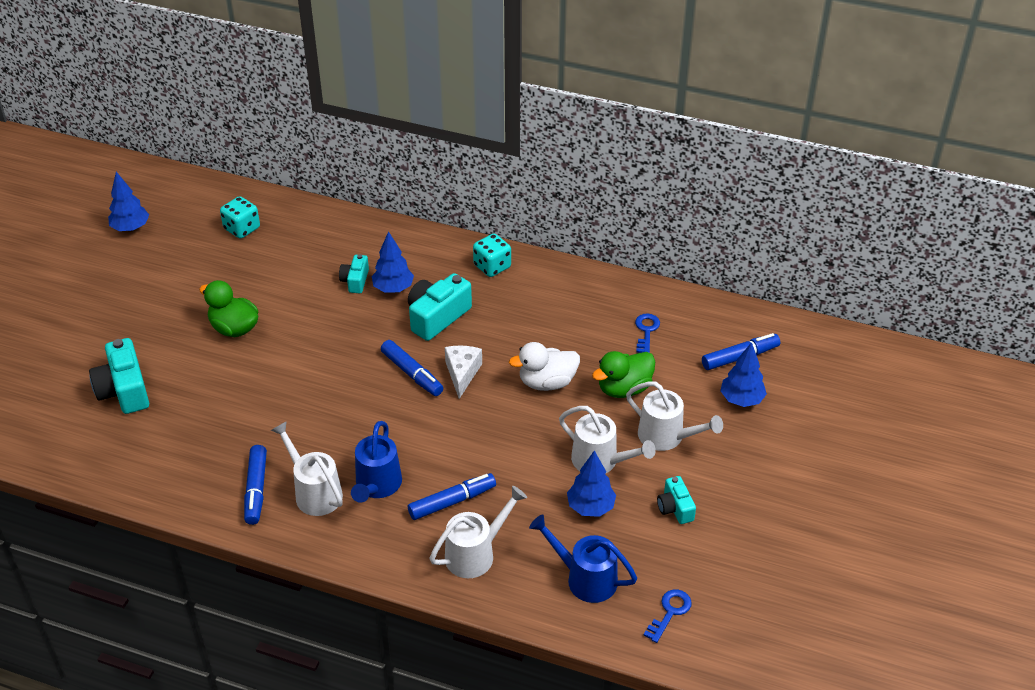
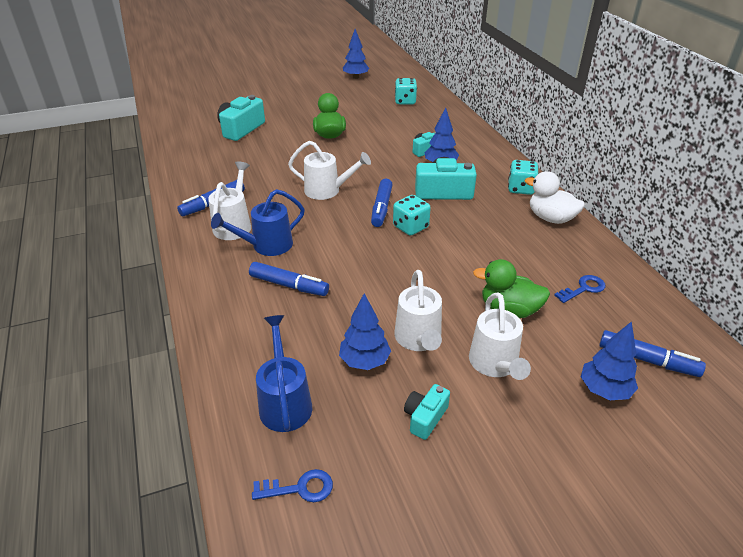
camera: 50 degrees right, 5 degrees down
(462, 373) = (410, 227): white cheese -> turquoise dice
(476, 553) = (251, 324): white watering can -> white watering can (328, 190)
(547, 382) = (457, 268): white duck -> white duck (550, 218)

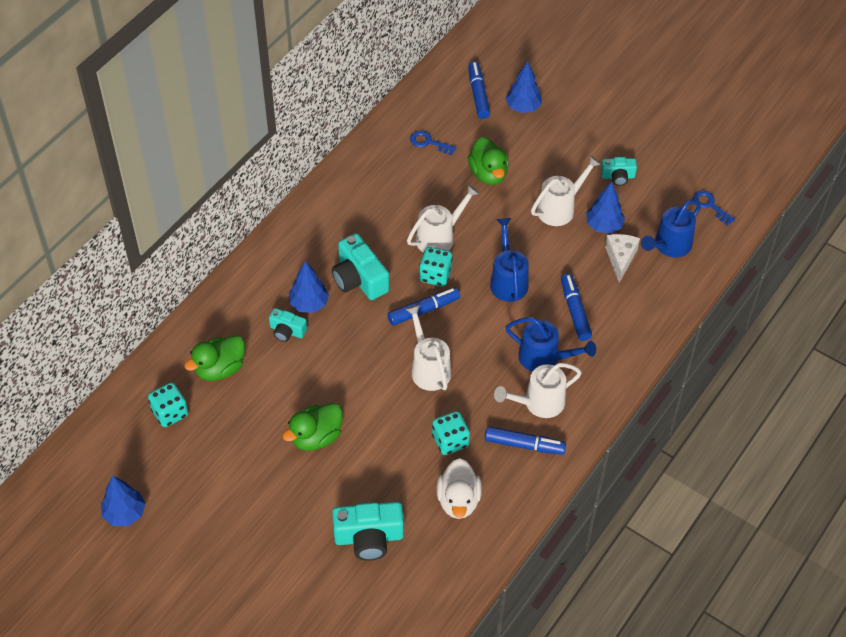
camera: 125 degrees left, 15 degrees up
(311, 350) = (620, 258): none -> white cheese
(365, 262) = (508, 280): none -> blue watering can
(420, 122) = (220, 369): none -> green duck
(495, 365) = (547, 161): white watering can -> white watering can (440, 237)
(520, 189) = (309, 226): turquoise dice -> turquoise dice (450, 441)
(550, 218) = (345, 189): white duck -> white duck (458, 500)

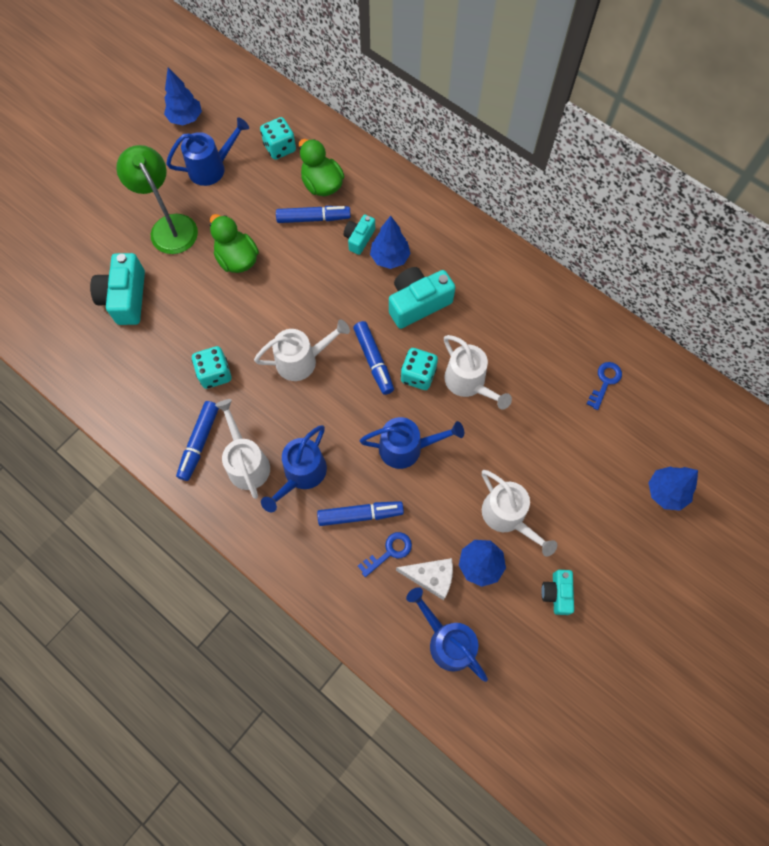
camera: 95 degrees right, 15 degrees up
(196, 476) = (212, 168): none -> blue watering can
(276, 508) = (169, 226): none -> green lamp
(458, 500) = (148, 376): white duck -> none
(478, 94) = (683, 442): blue marker -> blue marker (313, 218)
(488, 174) = (559, 442): green duck -> none
(710, 205) = (509, 706): blue key -> blue key (389, 552)

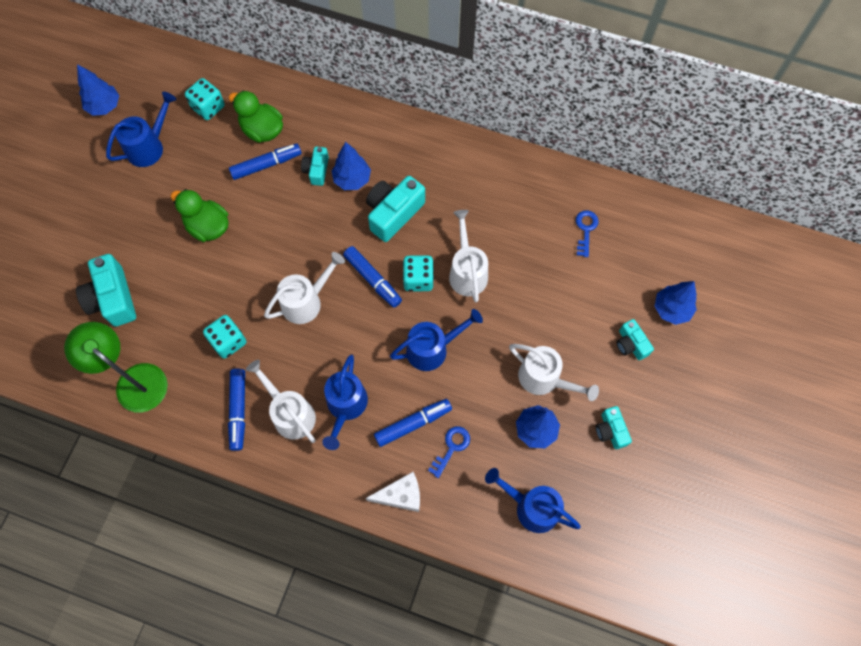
camera: 20 degrees left, 0 degrees up
(169, 226) = (129, 216): green lamp -> green lamp (134, 380)
(431, 577) = (497, 457): white cheese -> white cheese (401, 495)
(469, 383) = (467, 271): white watering can -> white watering can turned 135 degrees counterclockwise
(610, 513) = (631, 344): none -> turquoise camera

